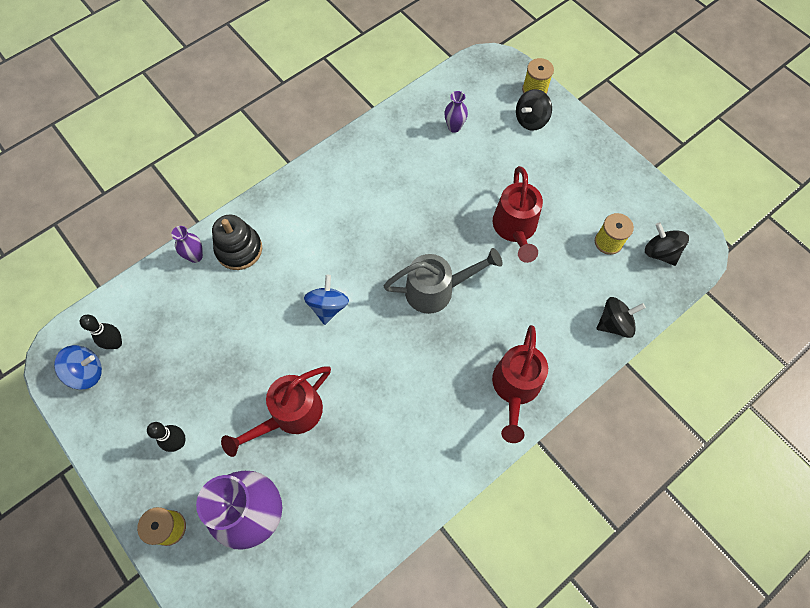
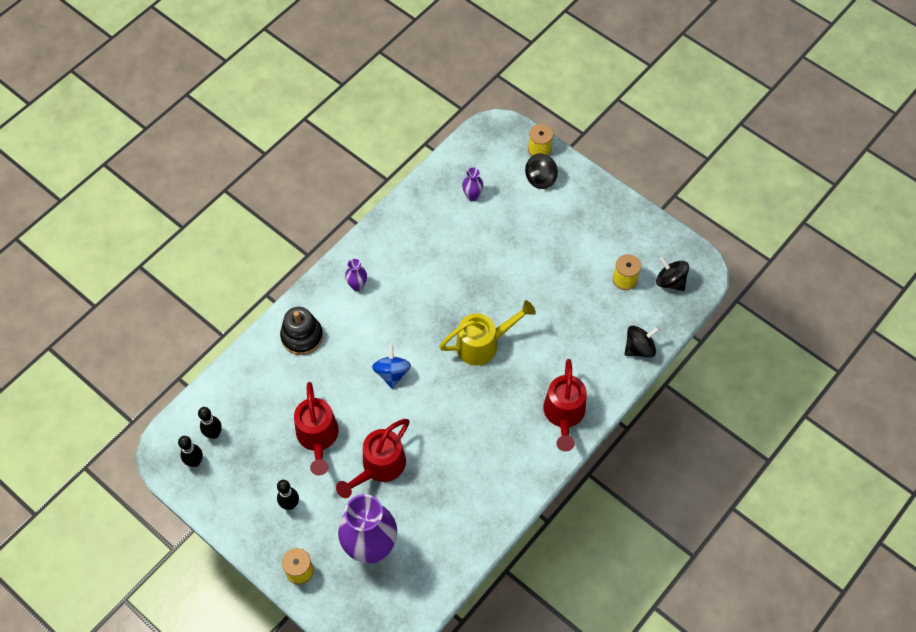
camera: 10 degrees left, 5 degrees down
(86, 372) = (195, 462): blue spinning top -> black bowling pin
(195, 256) = (264, 349): purple vase -> purple vase (357, 286)
(436, 290) = (483, 344): grey watering can -> yellow watering can
(515, 229) = (542, 280): red watering can -> red watering can (318, 437)

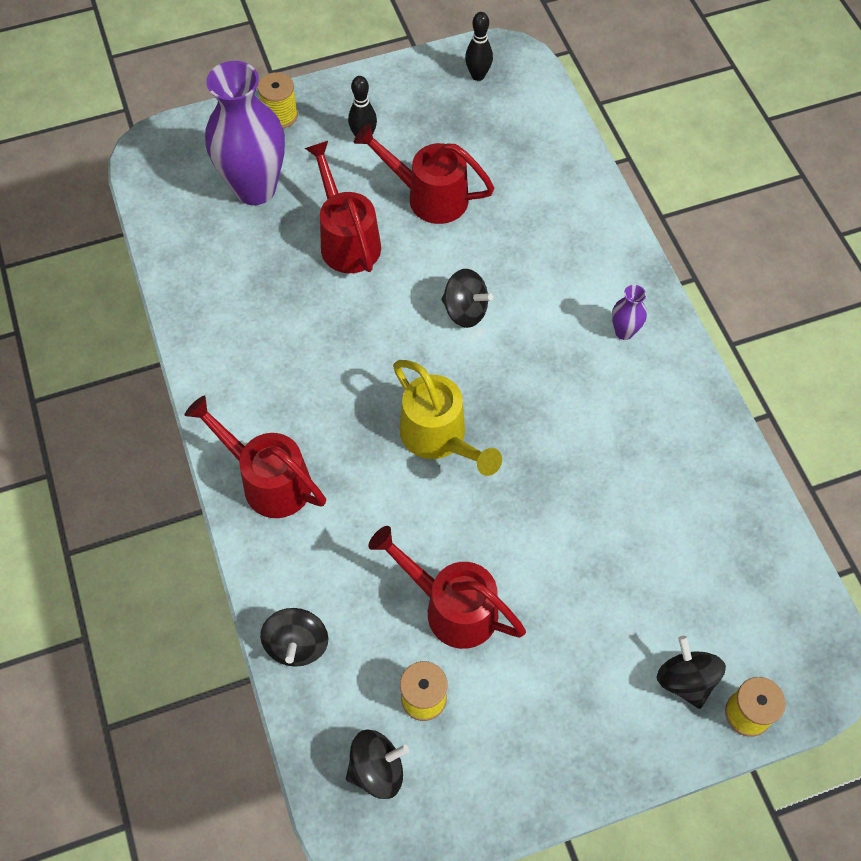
camera: 120 degrees right, 0 degrees up
(214, 434) = (502, 104): black bowling pin -> none
(302, 336) = (581, 238): black stacking toy -> none
(392, 373) = (465, 311): blue spinning top -> black spinning top
(472, 196) = (703, 556): purple vase -> none
(483, 344) = (439, 438): yellow watering can -> yellow watering can turned 45 degrees counterclockwise
(572, 290) = (452, 607): none -> red watering can

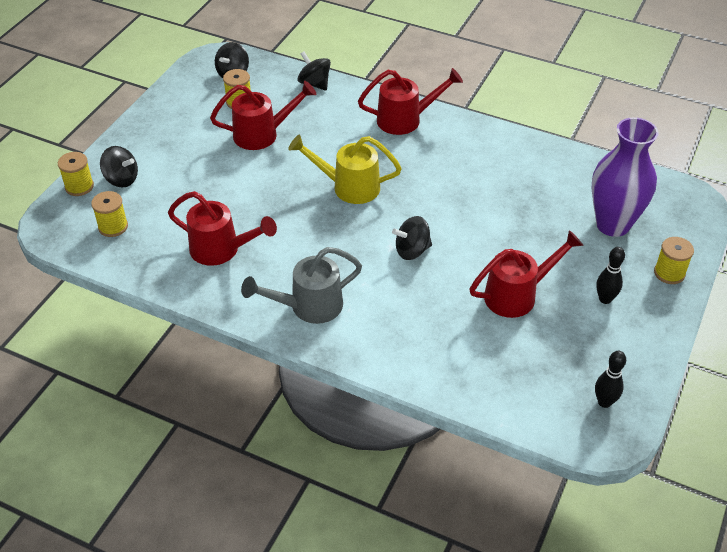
camera: 135 degrees right, 15 degrees down
(347, 240) = (525, 237): red watering can -> red watering can (221, 250)
(624, 332) = (309, 306): purple vase -> grey watering can
(748, 604) = (113, 226): none -> yellow spool

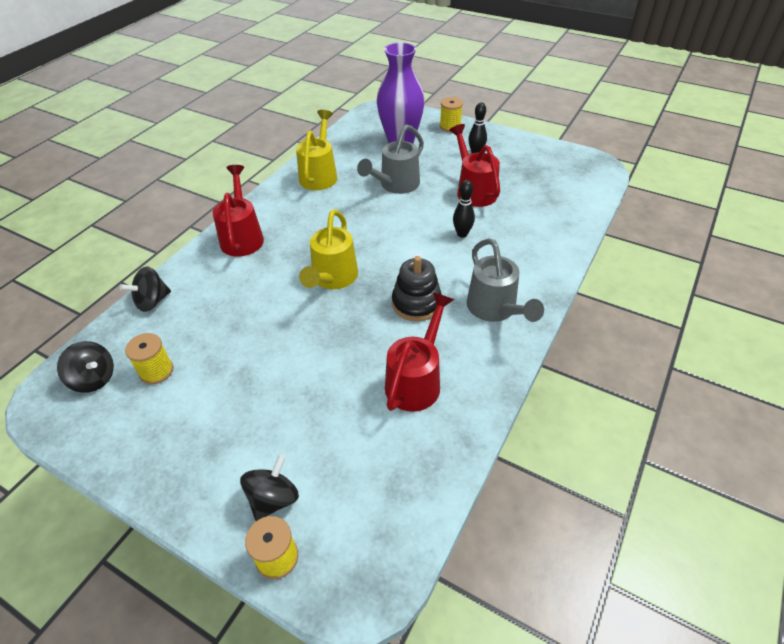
camera: 85 degrees left, 0 degrees up
(113, 226) = (367, 500): yellow spool -> none
(262, 134) = (227, 347): red watering can -> none
(316, 247) = (416, 303): none -> black stacking toy
(412, 250) = (423, 241): black spinning top -> none
(515, 224) = (396, 185): none -> grey watering can
(523, 160) = (319, 175): none -> yellow watering can
(604, 402) = (570, 163): black bowling pin -> black bowling pin (462, 234)

